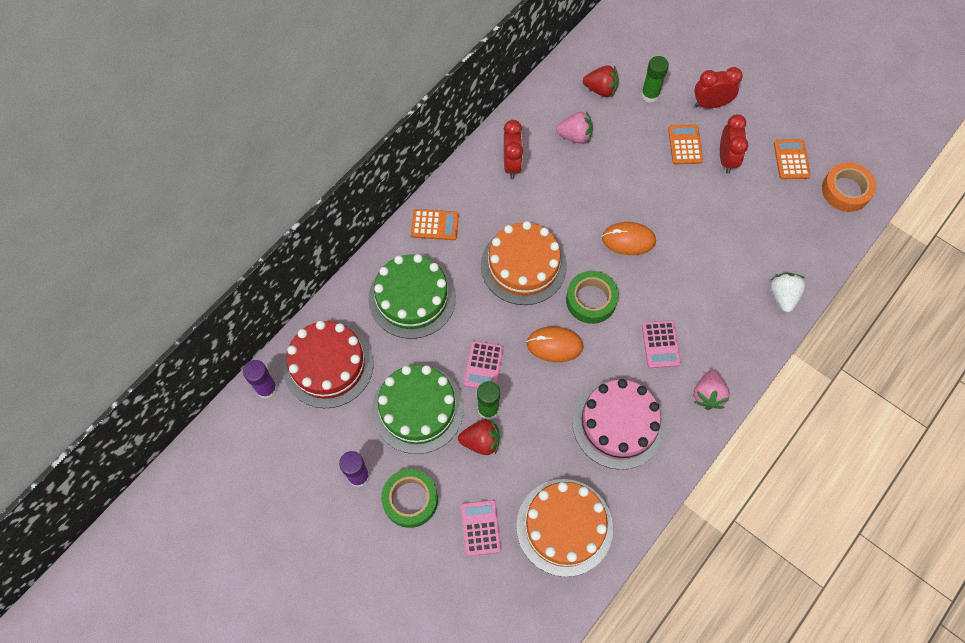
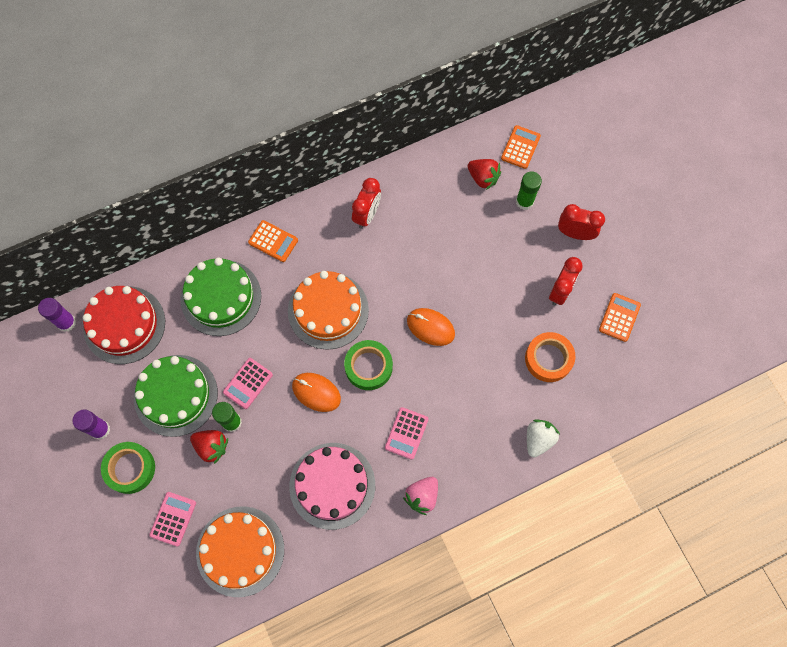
camera: 25 degrees right, 5 degrees up
(575, 136) = (436, 212): pink strawberry -> none
(685, 145) = (529, 262): orange calculator -> orange calculator (520, 147)
(846, 190) = (653, 368): orange tape -> orange tape (548, 359)

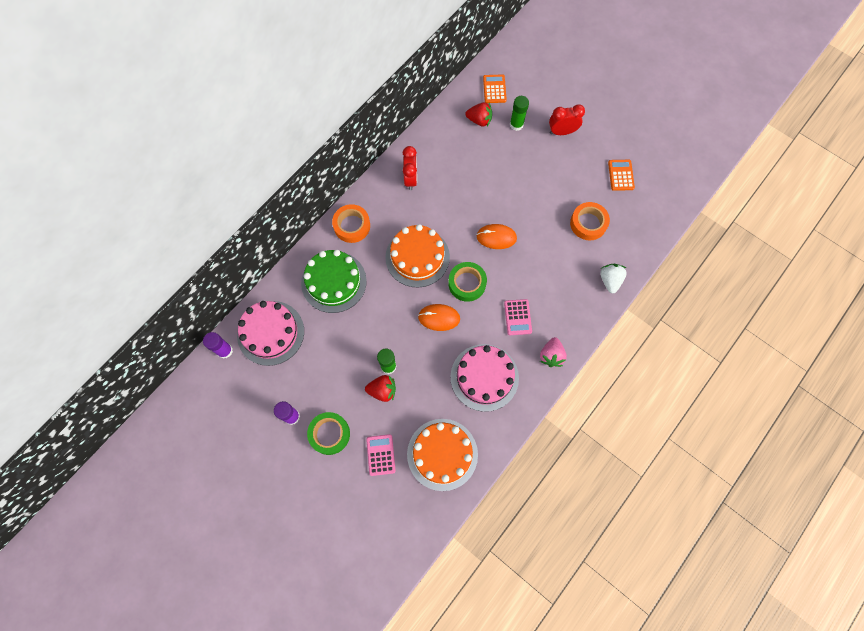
camera: 25 degrees left, 0 degrees up
(124, 325) = (270, 333): red cake -> pink cake
(176, 395) = (336, 366): green cake -> none
(248, 383) = (386, 334): pink calculator -> none
(273, 241) = (352, 226): orange calculator -> orange tape
(560, 291) = (572, 175): red clock -> none

